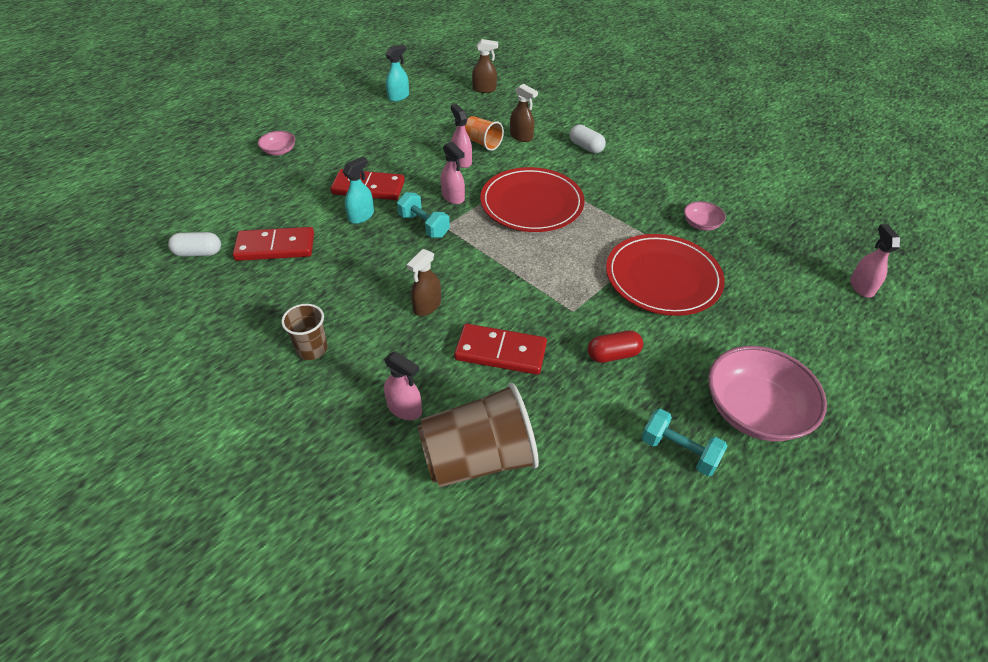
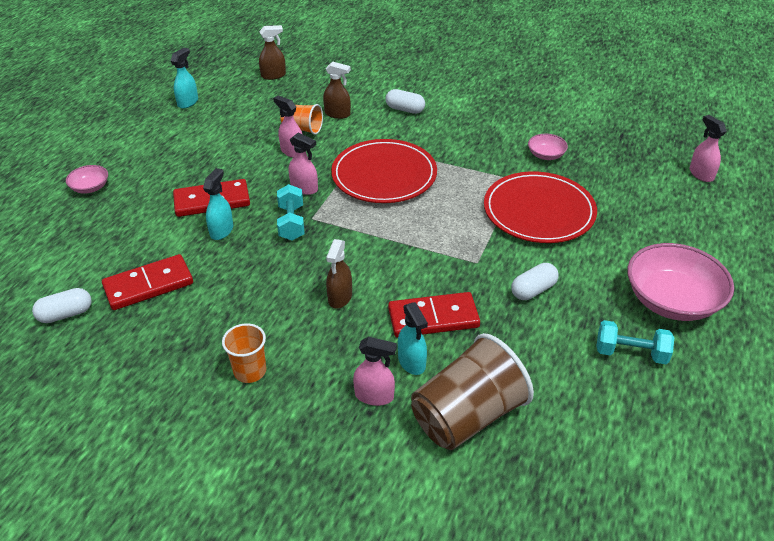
camera: 20 degrees left, 5 degrees down
(312, 349) = (250, 371): brown cup -> orange cup
(424, 225) = (291, 223): turquoise dumbbell -> turquoise dumbbell turned 60 degrees clockwise
(456, 388) = (412, 362): none -> turquoise spray bottle
(613, 355) = (533, 290): red capsule -> white capsule

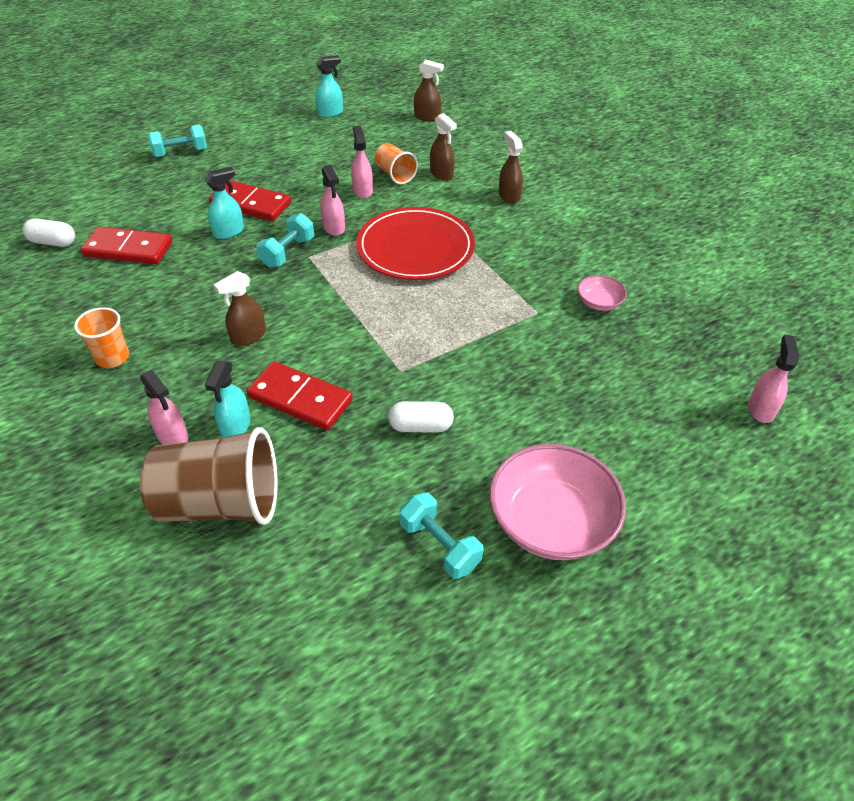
camera: 35 degrees right, 5 degrees up
(90, 187) = (180, 153): pink bowl -> turquoise dumbbell
(405, 109) = (509, 196): white capsule -> brown spray bottle
(539, 211) = (521, 354): red plate -> none

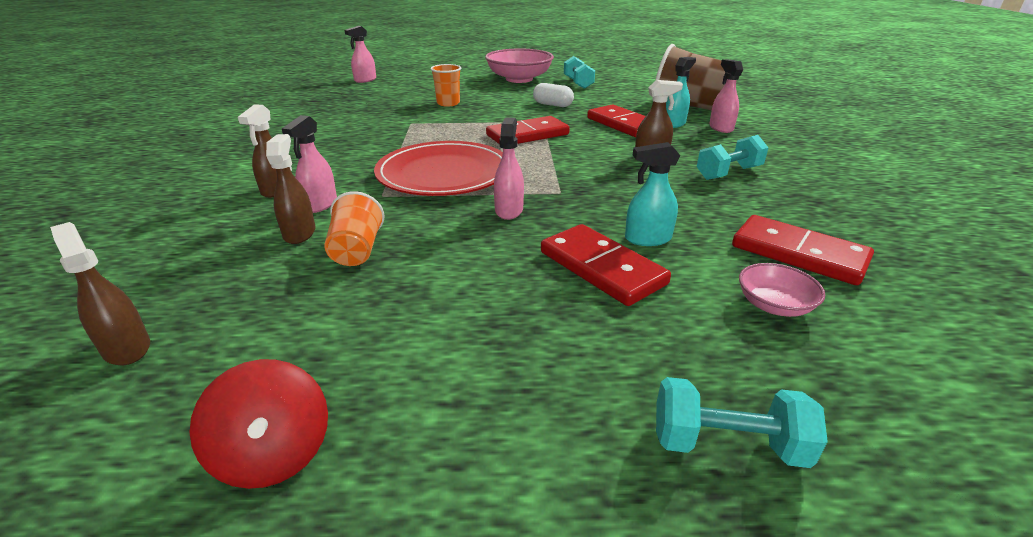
camera: 150 degrees left, 15 degrees down
(53, 242) = (939, 295): white capsule -> none
(112, 358) = (782, 168): orange cup -> orange cup (448, 103)
(288, 252) = (581, 201): turquoise dumbbell -> turquoise dumbbell (728, 173)
(330, 113) = (274, 453): turquoise spray bottle -> red spinning top
(362, 191) = (428, 241): pink spray bottle -> pink spray bottle (320, 204)
(395, 332) = (527, 135): none -> red domino
(599, 303) = (361, 118): pink bowl -> pink bowl (774, 305)

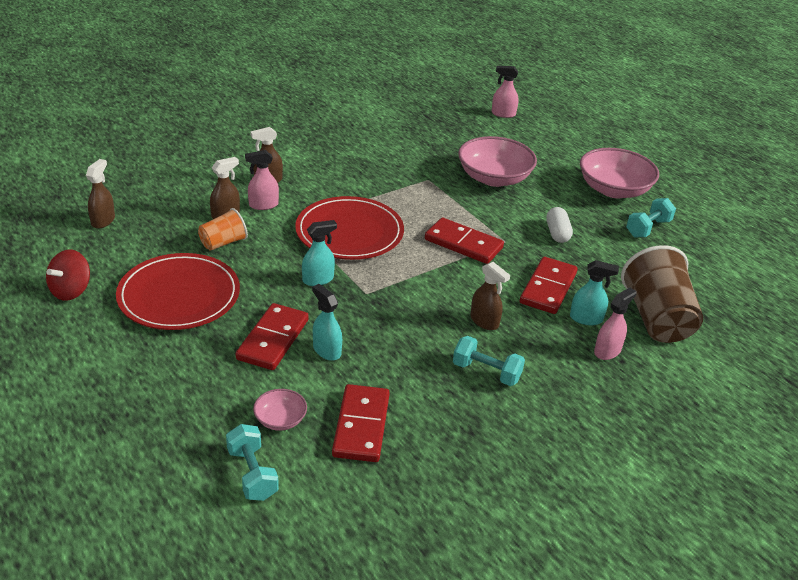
camera: 55 degrees right, 5 degrees up
(434, 319) = (179, 295): none -> red plate
(448, 103) = (494, 178): orange cup -> pink bowl
(509, 210) = (318, 279): pink spray bottle -> turquoise spray bottle
(727, 444) = (145, 415): turquoise dumbbell -> turquoise dumbbell (252, 474)

